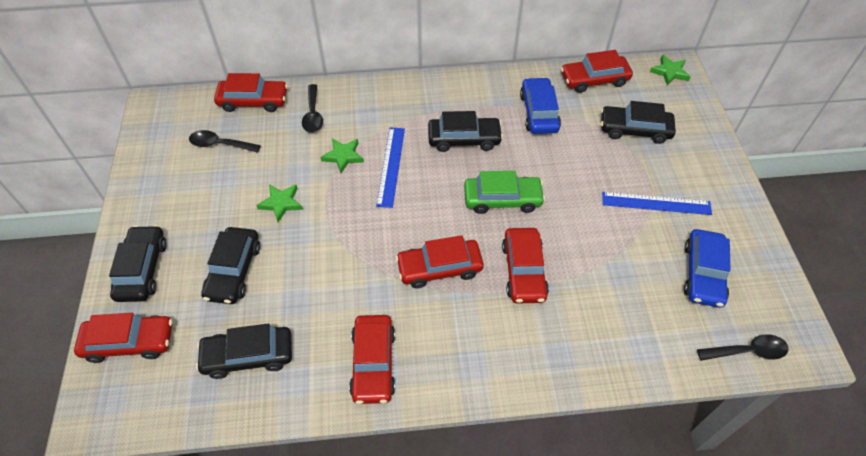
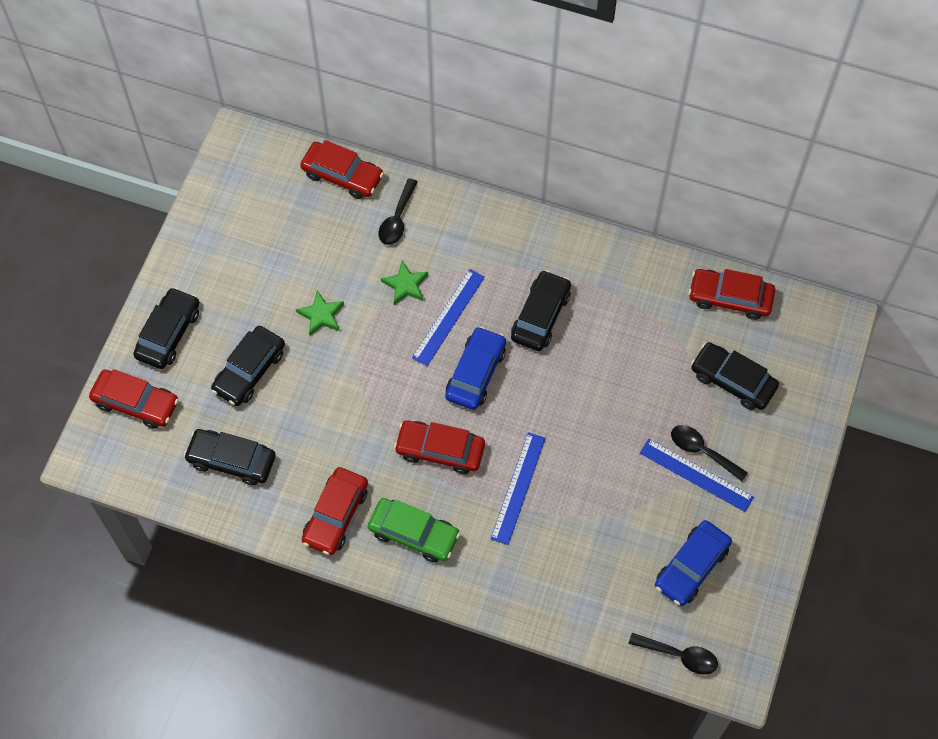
camera: 25 degrees right, 10 degrees up
(220, 144) = (288, 219): black spoon -> black spoon (702, 451)
(464, 139) = (540, 316): black car -> black car turned 90 degrees counterclockwise
(502, 199) = (541, 403): green car -> green car (414, 534)
(523, 271) = (518, 488): red car -> blue ruler
(539, 112) = (640, 315): blue car -> blue car (476, 373)
(669, 72) = (825, 323): green star -> none

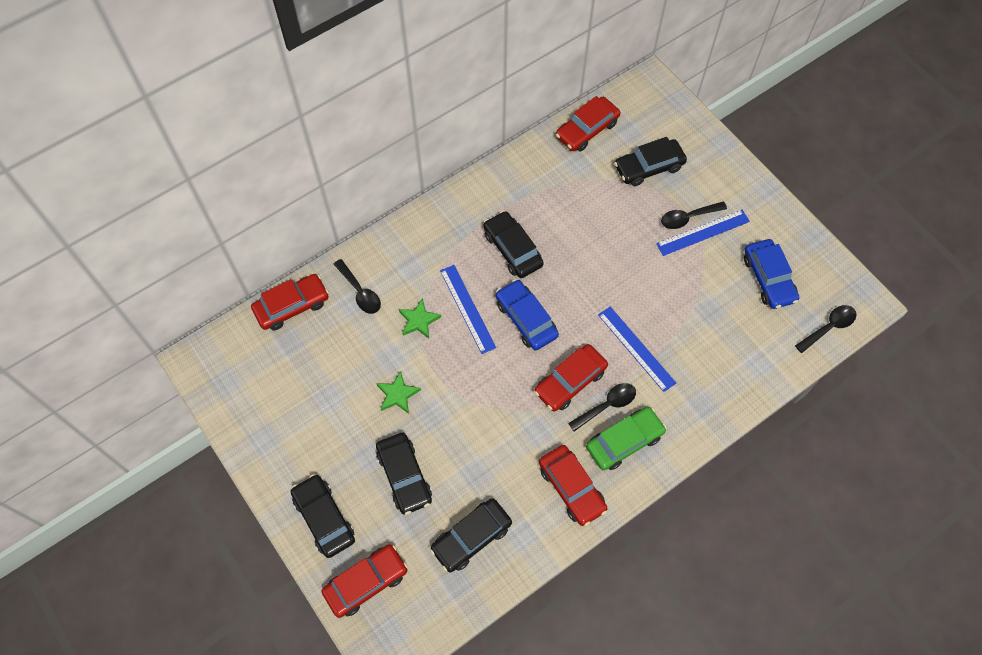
camera: 55 degrees left, 0 degrees up
(439, 497) = (607, 405): none -> black spoon

